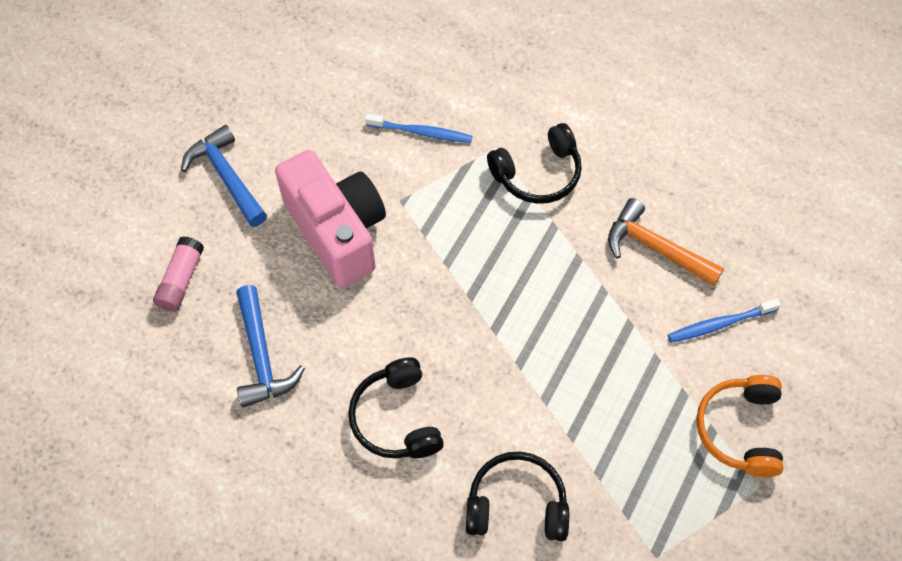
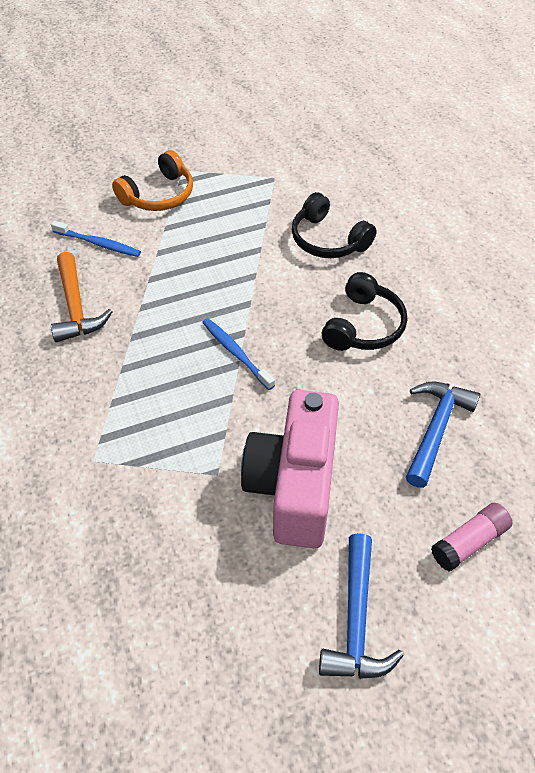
camera: 140 degrees left, 10 degrees down
(422, 132) = (136, 523): blue toothbrush -> blue toothbrush (235, 353)
(537, 173) = (87, 414): black headphones -> none

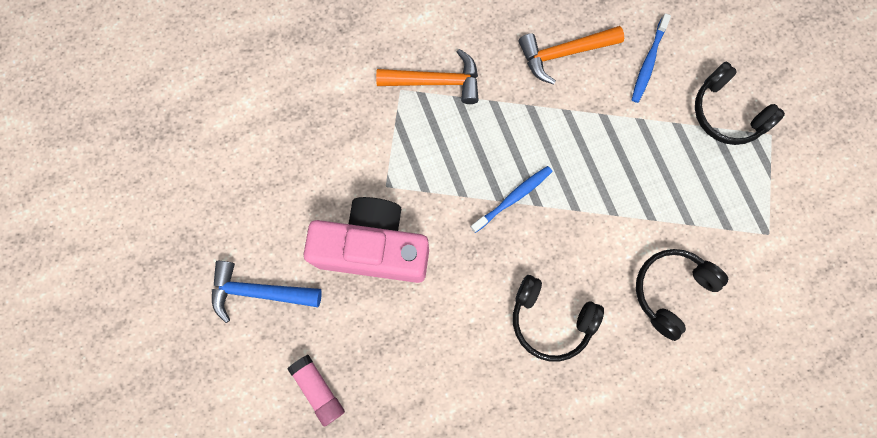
camera: 90 degrees right, 25 degrees up
(89, 422) = (436, 81): none -> orange hammer
(158, 195) = (727, 112): orange headphones -> black headphones
(436, 428) = (429, 376): blue hammer -> none

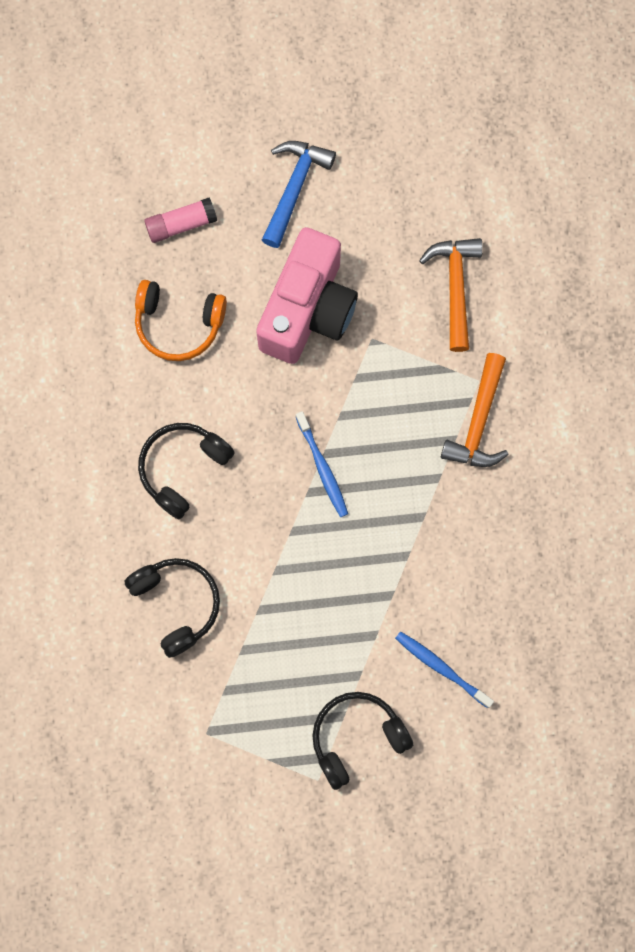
camera: 105 degrees right, 0 degrees up
(416, 363) = (179, 323): none -> orange headphones
(563, 54) = (476, 573): orange hammer -> orange hammer (455, 287)

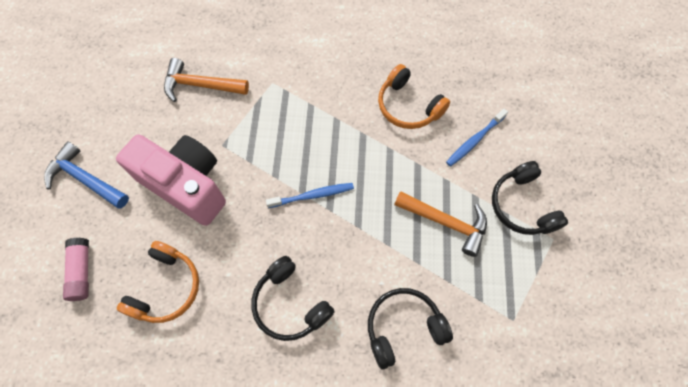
camera: 80 degrees left, 10 degrees down
(478, 422) = (302, 88): orange hammer -> orange hammer (446, 222)
(478, 572) = (408, 106): none -> orange headphones

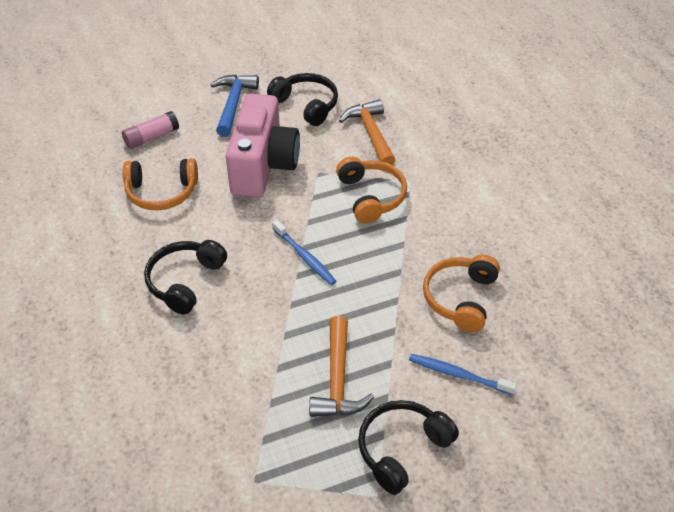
camera: 65 degrees right, 20 degrees down
(273, 118) = (371, 196): none -> orange headphones
(403, 328) = (200, 380): black headphones -> black headphones (306, 105)

